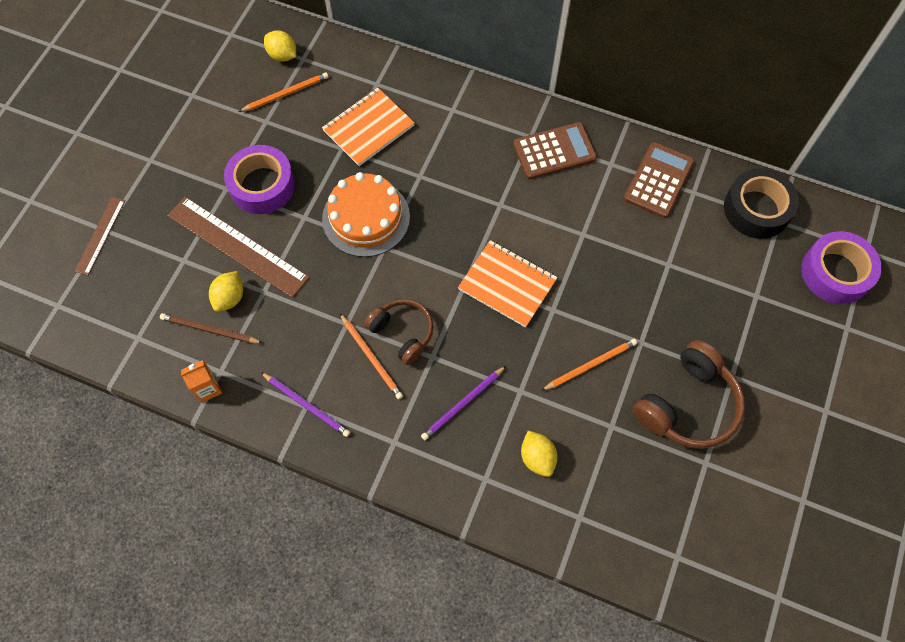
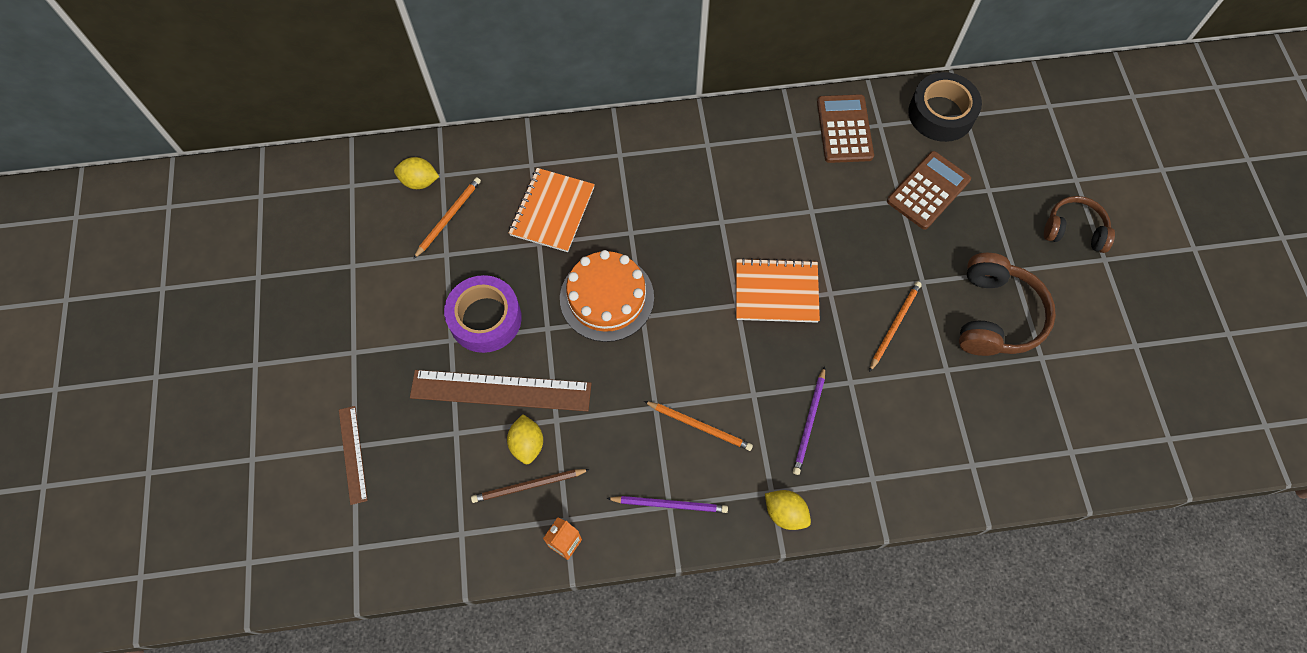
camera: 30 degrees left, 0 degrees up
(402, 333) = (712, 387): brown headphones -> brown headphones (1074, 230)
(537, 457) = (904, 433): yellow lemon -> yellow lemon (785, 513)
(554, 151) = (737, 148): brown calculator -> brown calculator (928, 190)
(835, 273) = (1037, 137): purple tape -> none

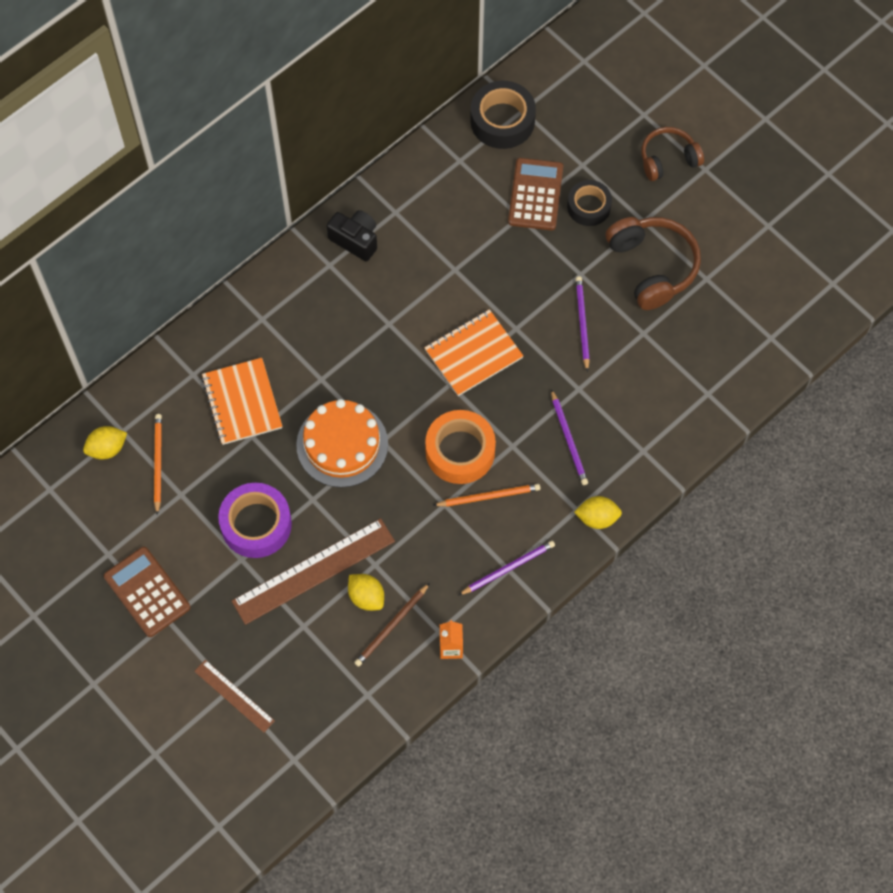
camera: 35 degrees left, 0 degrees up
(703, 369) = (460, 451): none -> orange tape
(743, 137) = (355, 240): none -> black camera
(844, 129) = (433, 182): brown calculator -> brown calculator (147, 592)
(894, 325) = (582, 323): orange pencil -> purple pencil
(970, 228) = (589, 207): none -> black tape

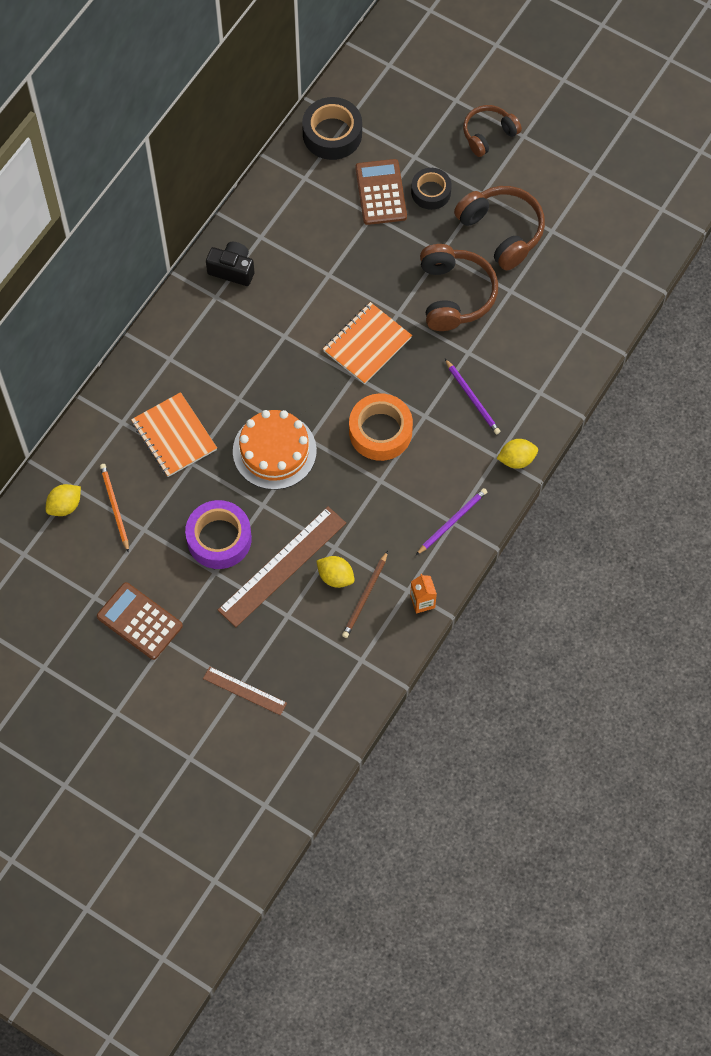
camera: 15 degrees left, 0 degrees up
(489, 496) = (417, 464): orange pencil -> none
(582, 323) = (454, 295): purple pencil -> brown headphones

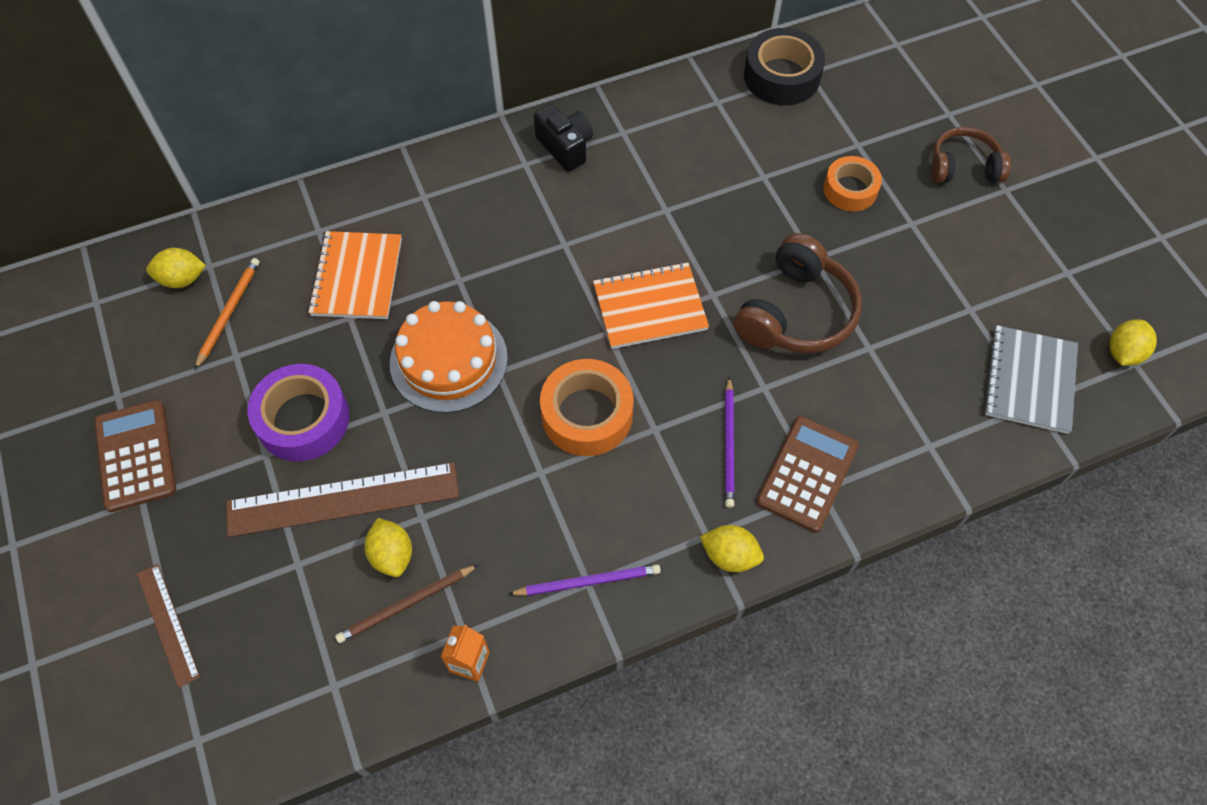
camera: 35 degrees right, 5 degrees down
(381, 192) = (791, 160): brown calculator -> brown calculator (807, 474)
(431, 192) = (850, 189): black tape -> orange tape
(502, 231) = (906, 276): brown headphones -> none
(611, 256) = (1029, 381): none -> grey notebook
(652, 206) = (1123, 353): none -> yellow lemon

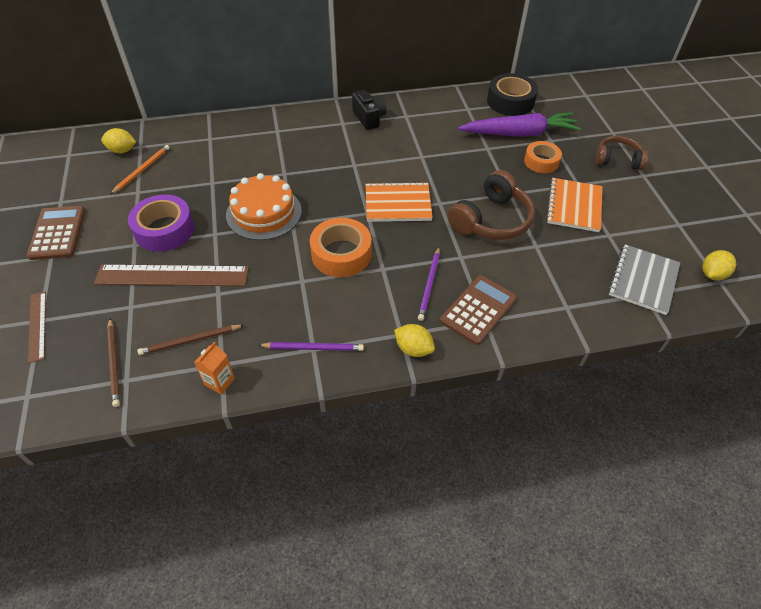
camera: 10 degrees right, 10 degrees down
(306, 663) = (114, 363): none -> brown pencil
(357, 277) = (224, 164): orange notebook -> orange notebook (574, 206)
(392, 555) = (191, 311): yellow lemon -> none
(807, 139) = (519, 134): none -> purple carrot

